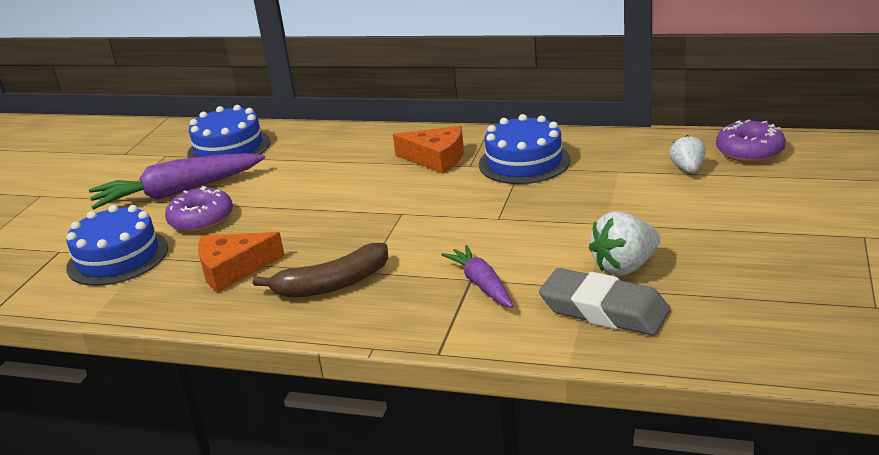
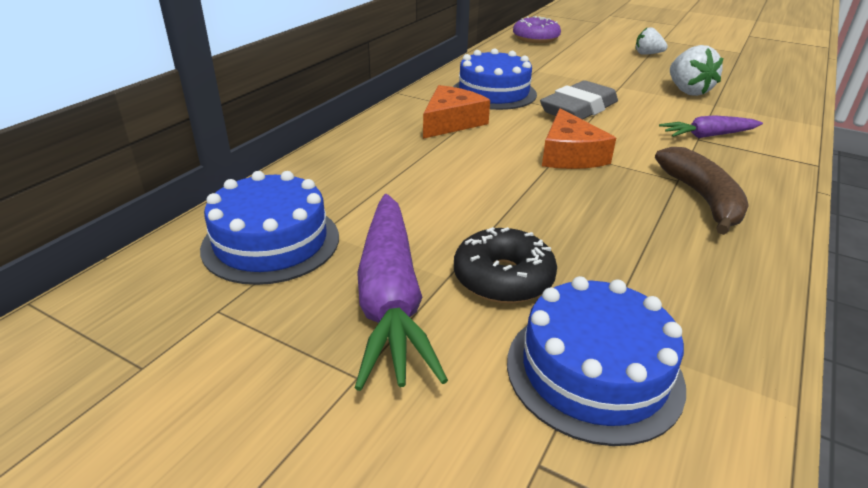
camera: 80 degrees left, 5 degrees up
(201, 219) = (503, 278): purple donut -> black donut
(233, 269) = (657, 258): orange cheese -> orange cheese (570, 155)
(604, 310) = (748, 105): grey eraser -> grey eraser (578, 109)
(688, 169) = (550, 54): white strawberry -> white strawberry (647, 54)

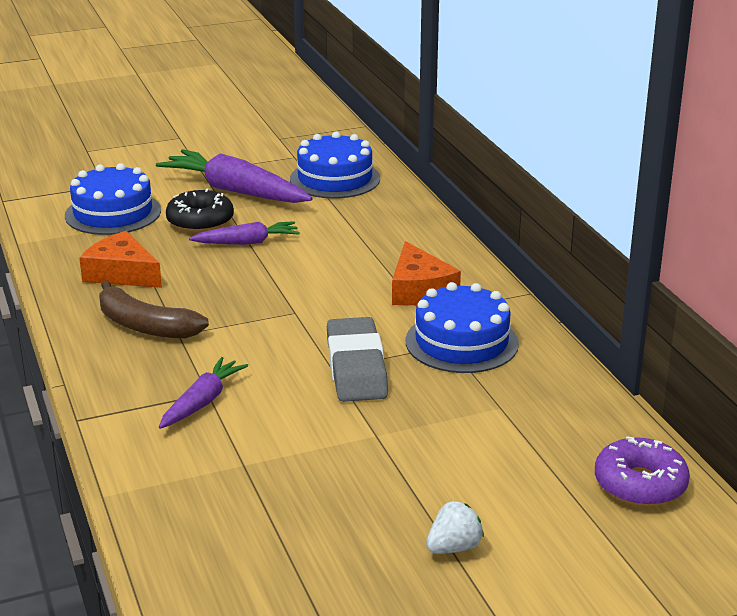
camera: 130 degrees right, 5 degrees down
(499, 222) = (247, 242): none -> purple carrot
(570, 155) = (283, 311): orange cheese -> orange cheese (122, 273)
(687, 91) = (298, 474): white strawberry -> none

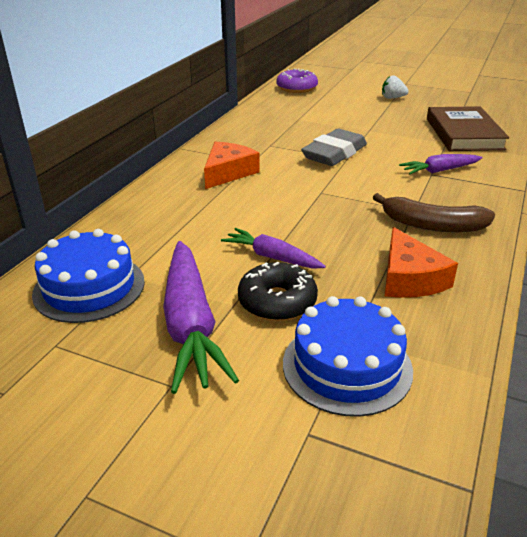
camera: 135 degrees left, 5 degrees up
(145, 326) = (432, 225): brown banana -> brown banana turned 120 degrees clockwise
(236, 499) = (463, 134): none -> brown book
(461, 342) = (262, 143): blue cake -> none

